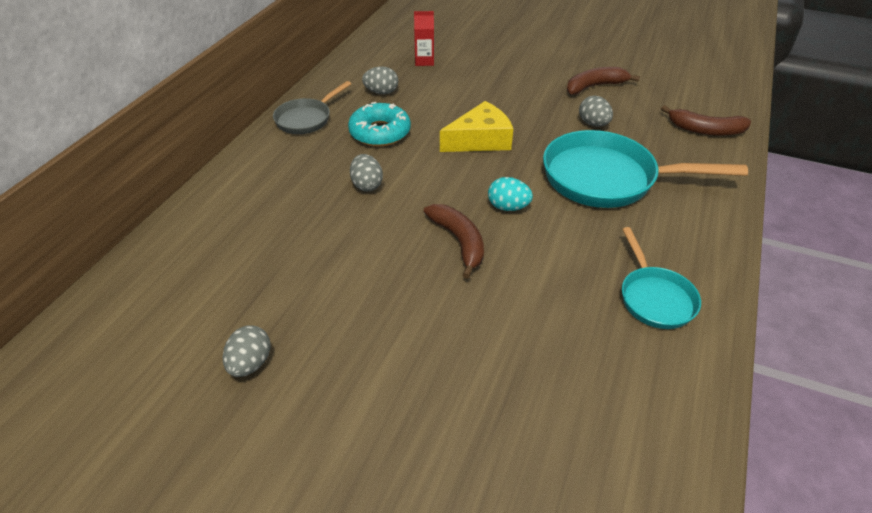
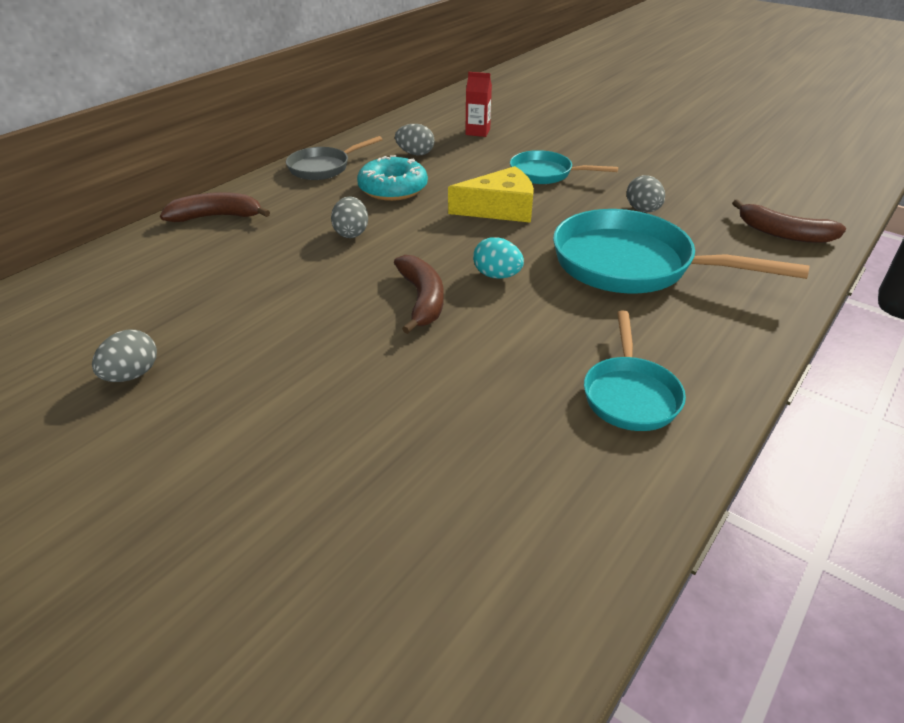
camera: 15 degrees right, 5 degrees down
(501, 98) = (545, 174): none -> turquoise pan
(595, 86) = (663, 175): brown banana -> brown banana (217, 216)

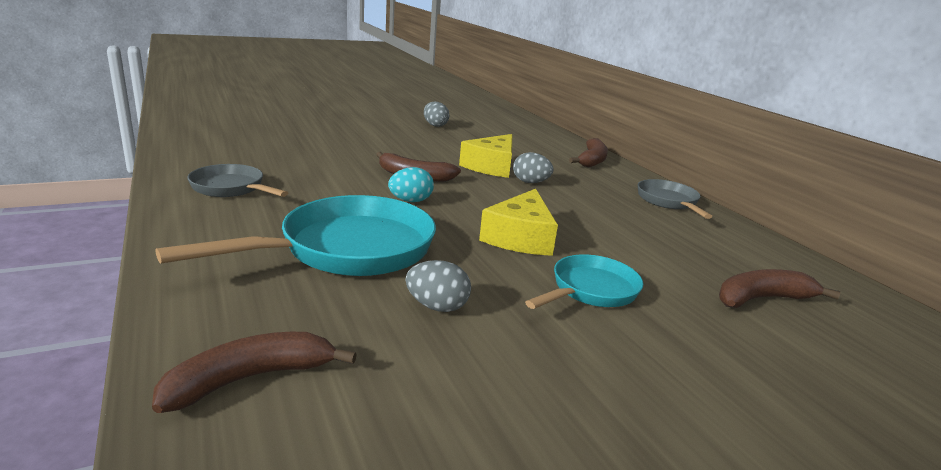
camera: 115 degrees right, 15 degrees down
(320, 266) = (491, 166): none -> yellow cheese
(393, 188) = (603, 212): turquoise donut -> none
(415, 154) = (690, 243): grey egg -> none
(477, 132) = (762, 299): red carton -> brown banana
(630, 394) = (231, 188): turquoise pan -> grey pan

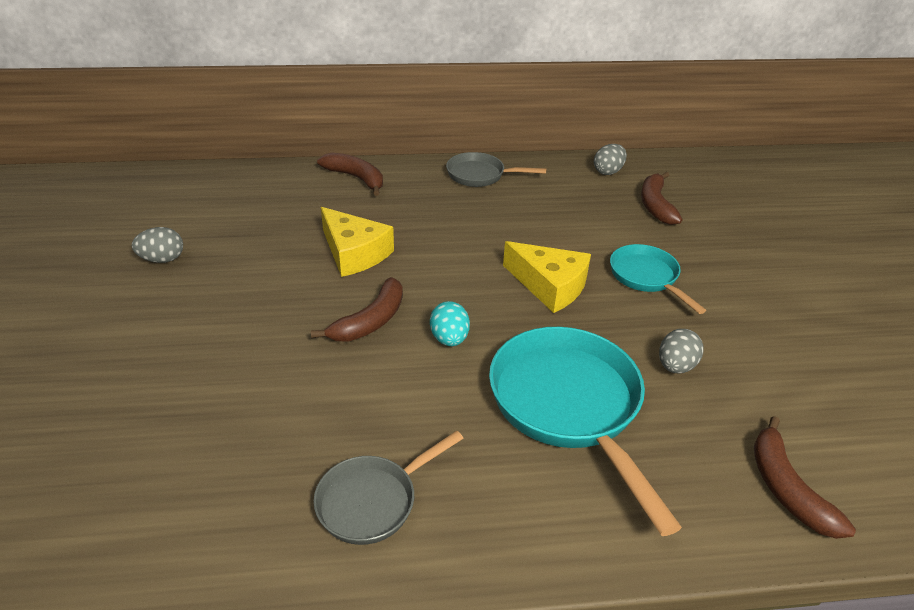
camera: 70 degrees left, 15 degrees up
(530, 182) = (412, 240): grey egg -> grey egg (608, 172)

